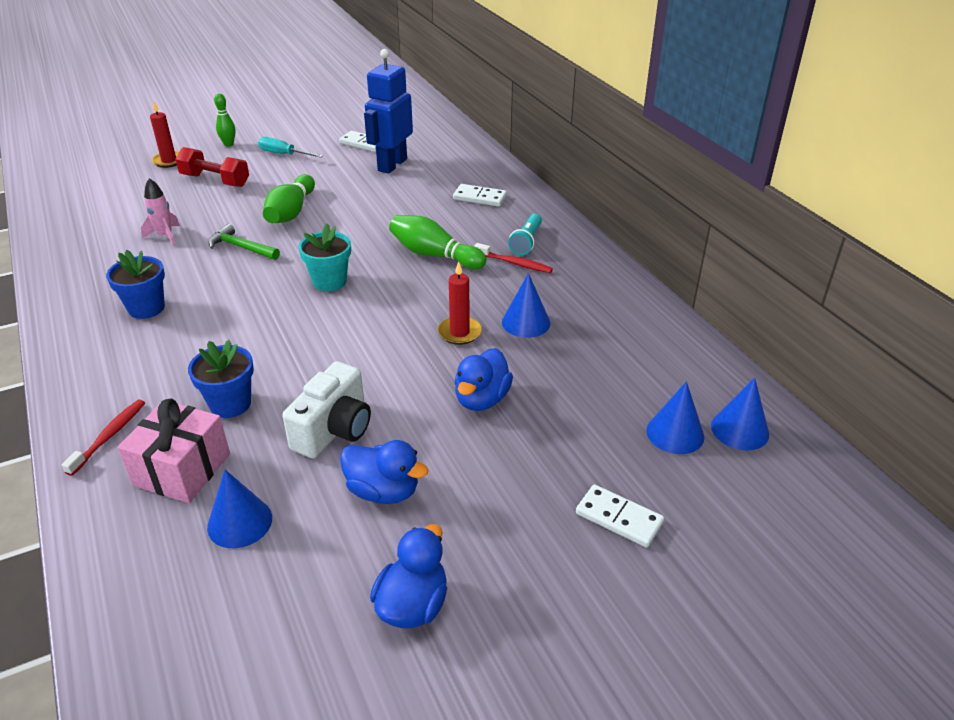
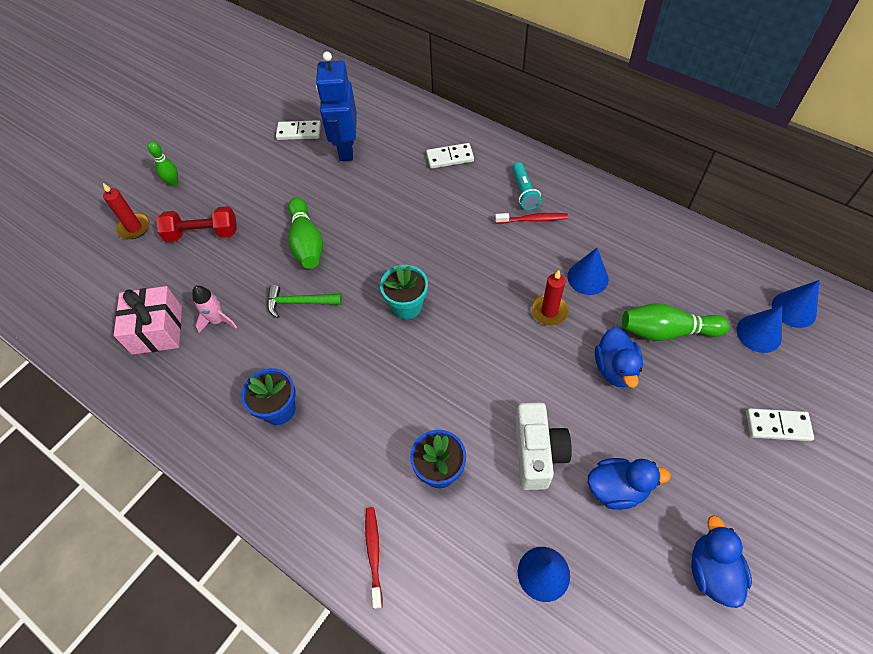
camera: 25 degrees left, 20 degrees up
(182, 469) = (460, 552): pink gift -> pink gift (157, 330)
(284, 154) = (238, 174): turquoise screwdriver -> none
(434, 255) = (465, 238): green bowling pin -> green bowling pin (667, 331)

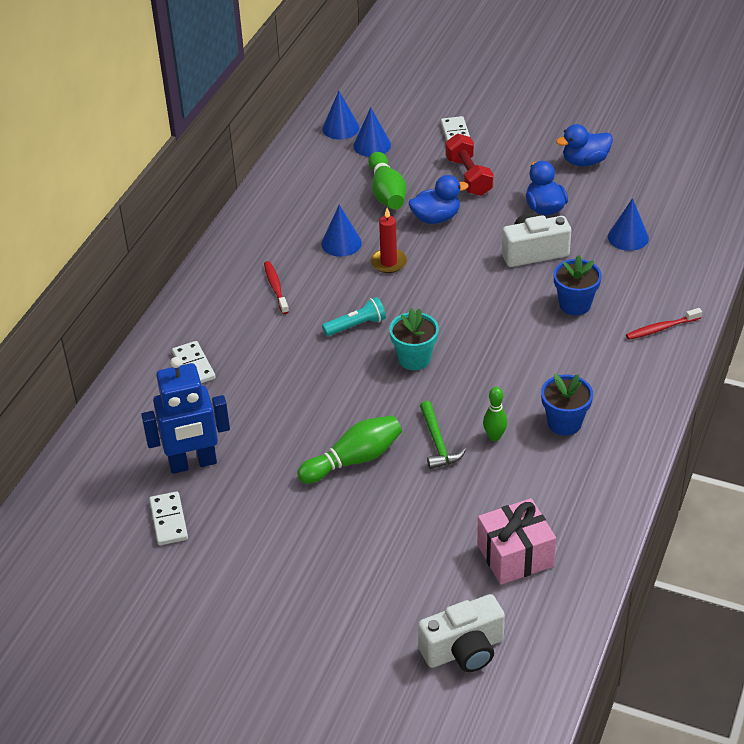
camera: 105 degrees left, 15 degrees down
(96, 276) = (464, 650): none -> white camera
(134, 227) = (376, 642): red candle -> none
(173, 182) = (288, 629): green bowling pin -> green bowling pin (494, 436)
(202, 233) = (367, 564): red dumbbell -> red dumbbell (468, 176)
(218, 321) = (484, 505): pink rocket -> none
(524, 192) = (237, 299): turquoise flashlight -> turquoise flashlight (356, 325)

